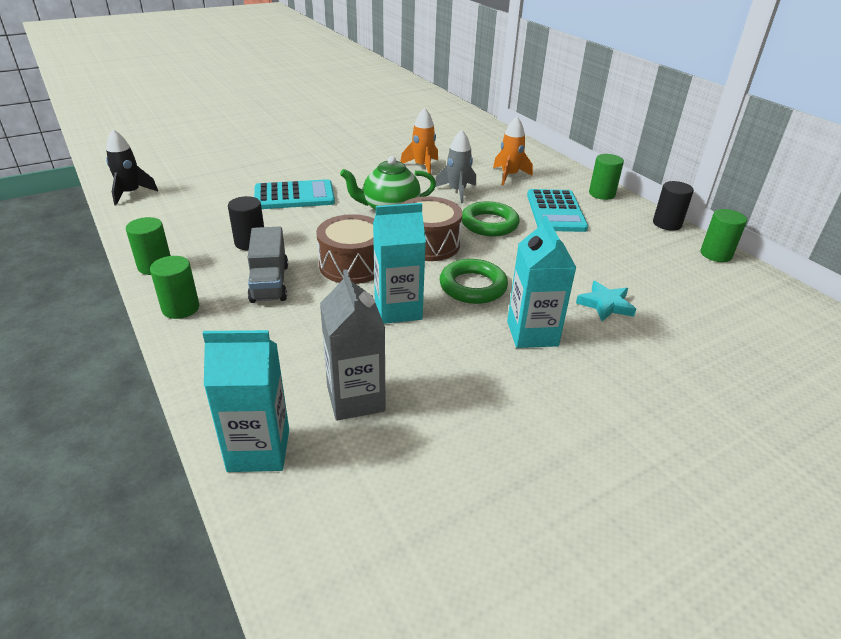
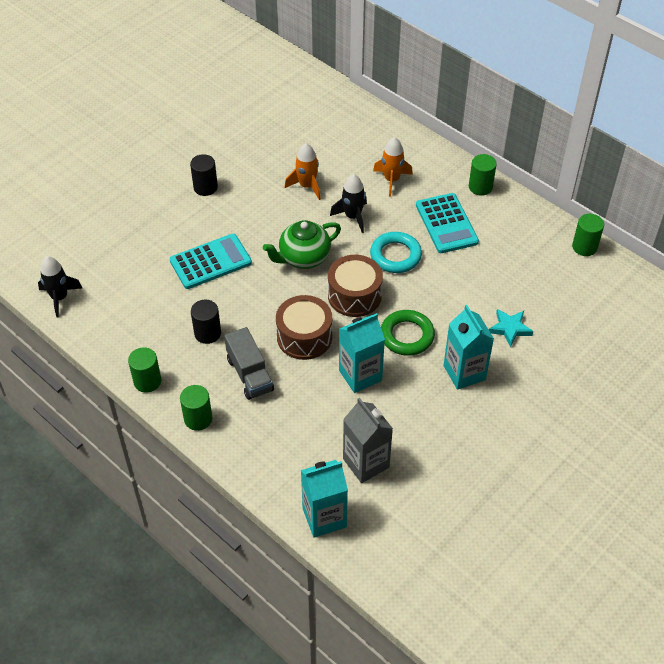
camera: 15 degrees left, 15 degrees up
(457, 191) = (353, 217): grey rocket -> black rocket
(489, 224) = (395, 255): green ring -> turquoise ring
(667, 224) = (542, 216): black cylinder -> black cylinder (205, 187)

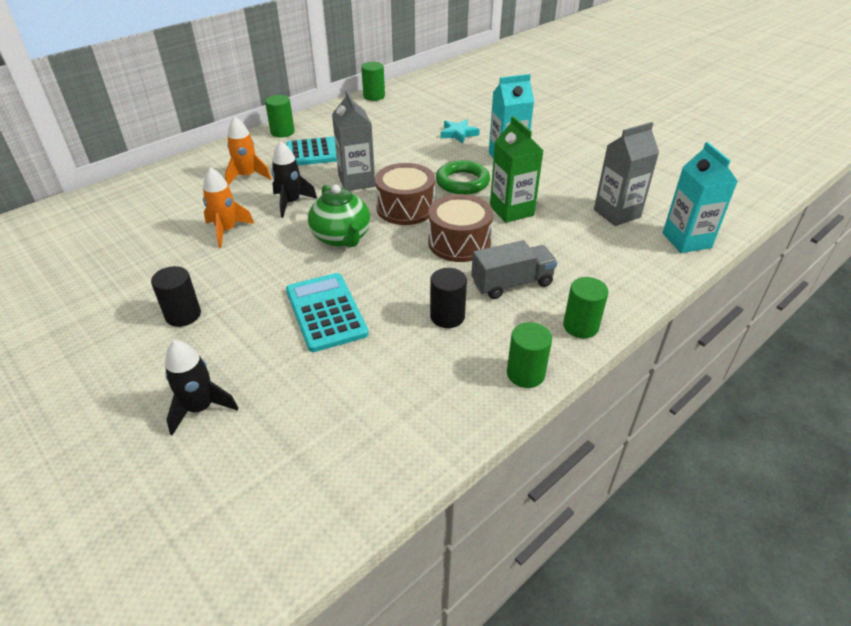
camera: 85 degrees left, 10 degrees down
(59, 298) = (354, 488): black rocket -> black rocket (200, 408)
(360, 375) = (511, 210): turquoise carton -> green carton
(395, 255) = (356, 181): turquoise ring -> grey carton

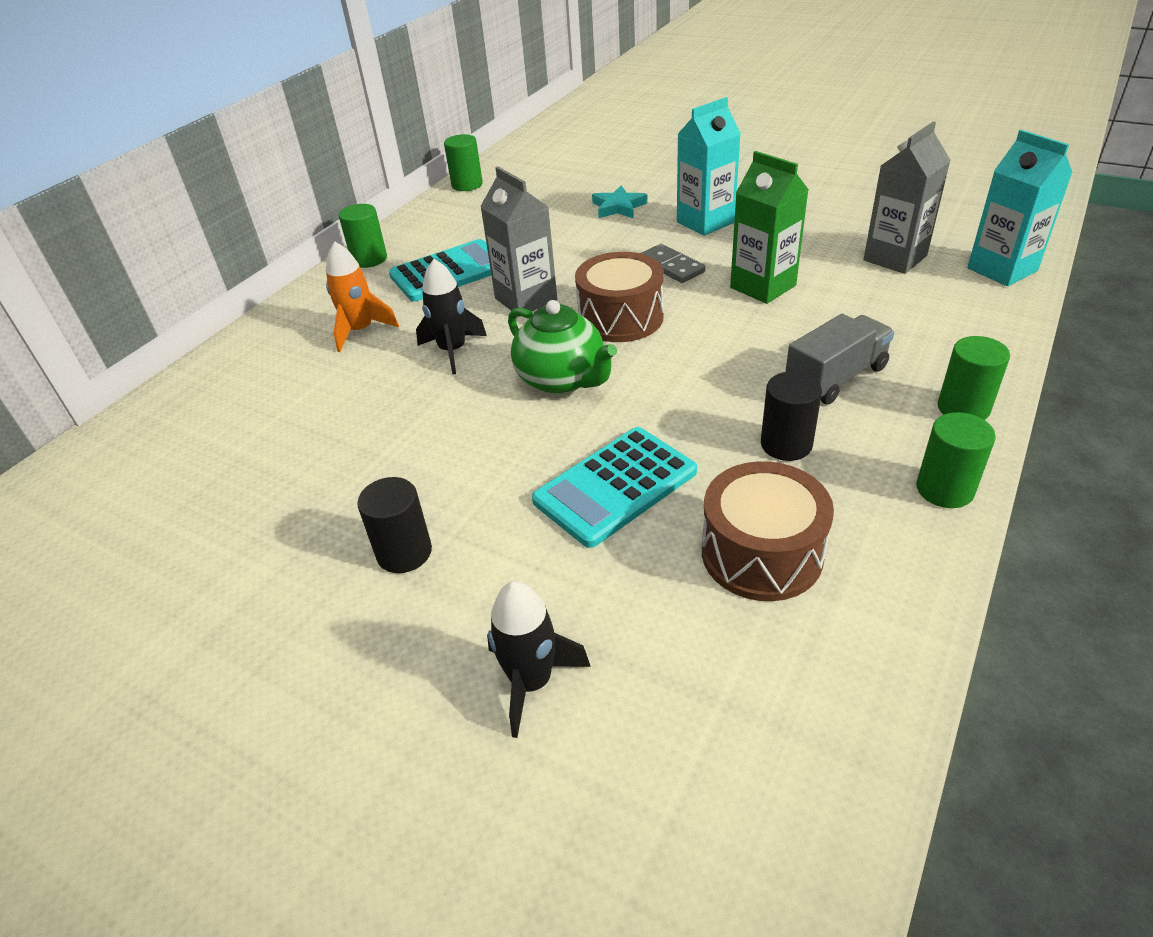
camera: 15 degrees left, 0 degrees up
(227, 231) = (384, 413): orange rocket -> none
(326, 312) = (615, 486): turquoise calculator -> turquoise calculator turned 90 degrees counterclockwise
(459, 242) = (727, 344): brown drum -> brown drum (761, 553)
(462, 182) = (671, 266): green ring -> grey domino

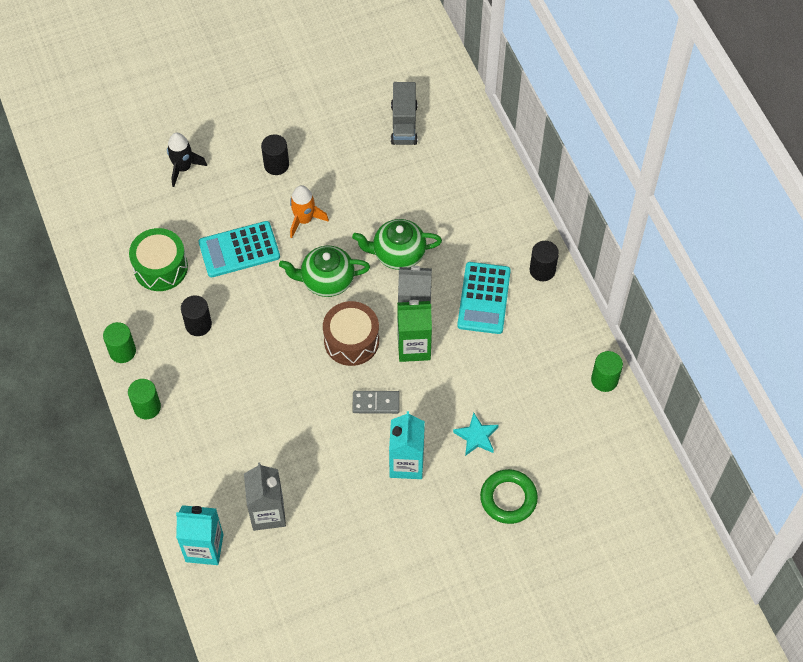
camera: 125 degrees right, 20 degrees up
(360, 331) = (459, 227): orange rocket -> orange rocket (304, 220)
(369, 259) = (542, 270): green cylinder -> black cylinder
(453, 351) = (398, 254): black rocket -> green teapot
(615, 486) = (239, 250): turquoise calculator -> turquoise calculator turned 105 degrees counterclockwise
(653, 171) = (508, 498): none -> green ring
(761, 553) = (160, 267): brown drum -> green drum
(763, 286) = (310, 425): green carton -> green carton (414, 347)
(835, 378) = (214, 382): grey truck -> grey truck (404, 124)

